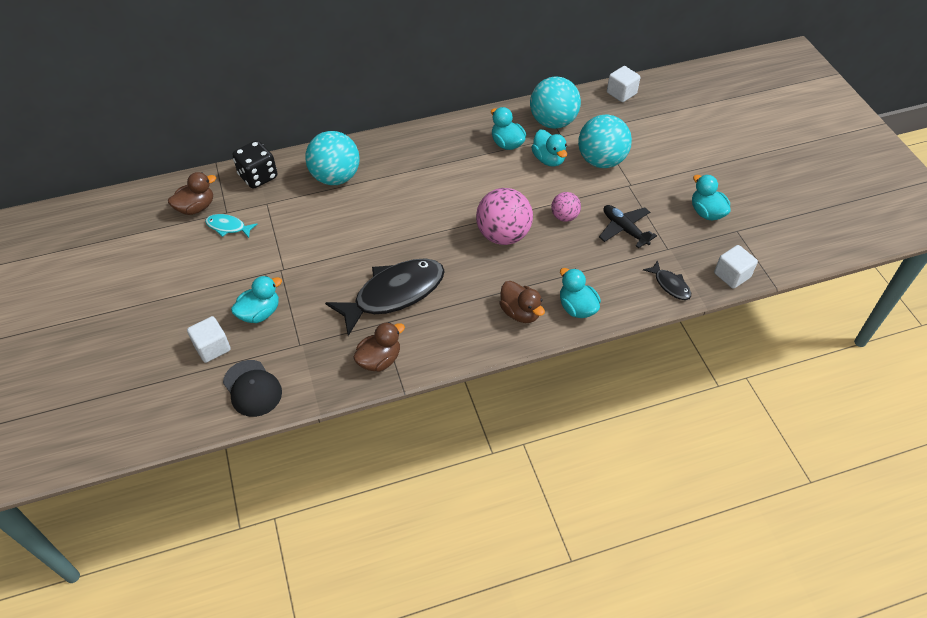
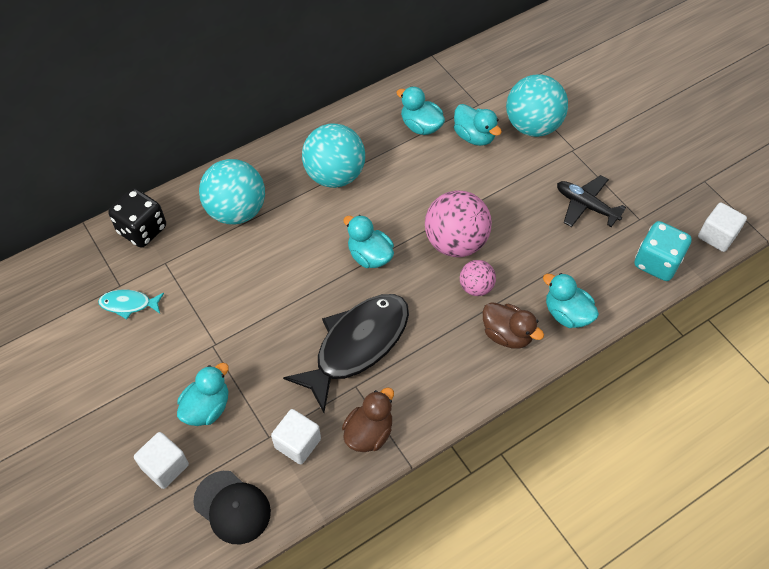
camera: 15 degrees left, 5 degrees up
(196, 207) = (80, 287): brown duck -> none
(553, 122) = (463, 88): turquoise ball -> turquoise ball (335, 175)
(564, 216) = (515, 204): pink ball -> pink ball (476, 287)
(621, 93) = (526, 37): white cube -> white cube (297, 443)
(670, 285) = (657, 262): black fish -> turquoise dice
(706, 212) = (666, 166): turquoise duck -> turquoise duck (369, 256)

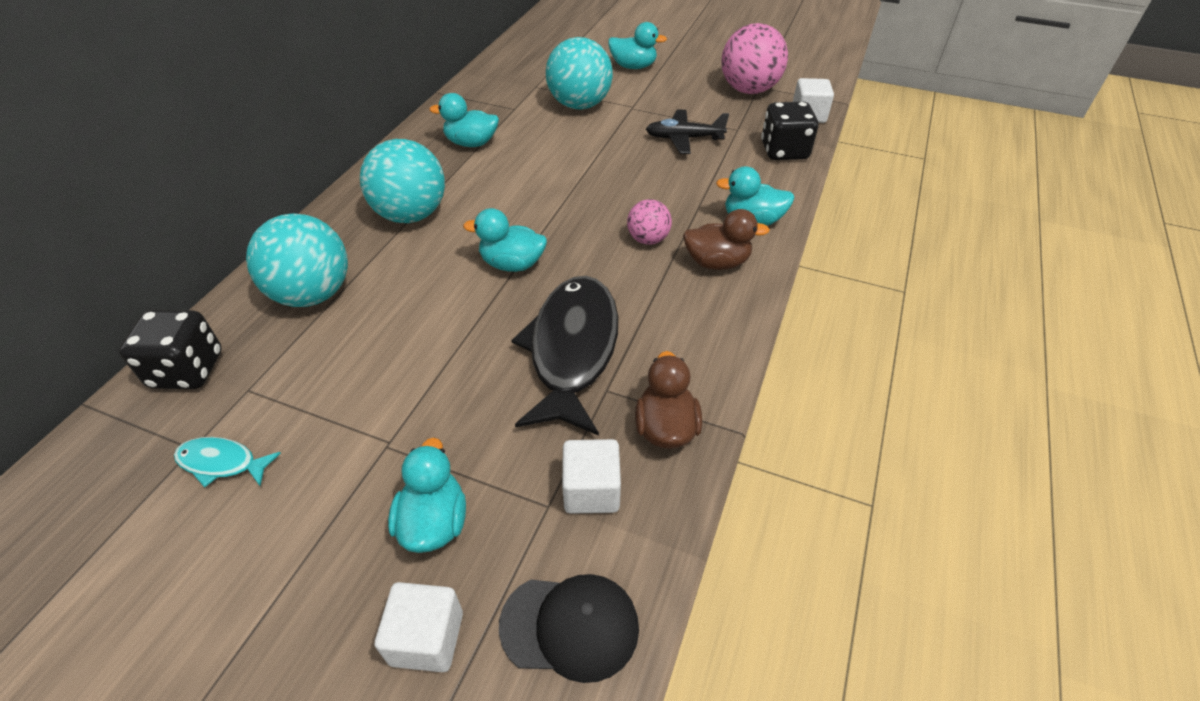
camera: 35 degrees left, 10 degrees down
(129, 304) = (222, 463): turquoise fish -> turquoise fish turned 45 degrees clockwise
(455, 242) = (592, 214): pink ball -> pink ball (748, 90)
(474, 136) = (532, 131): turquoise duck -> turquoise duck (633, 66)
(657, 262) = (784, 151): turquoise dice -> black dice

